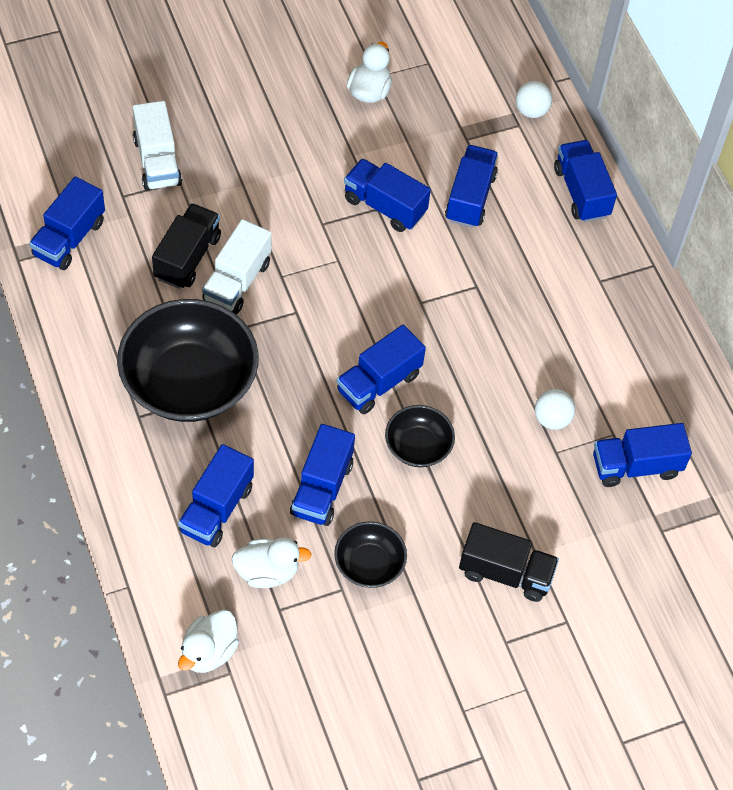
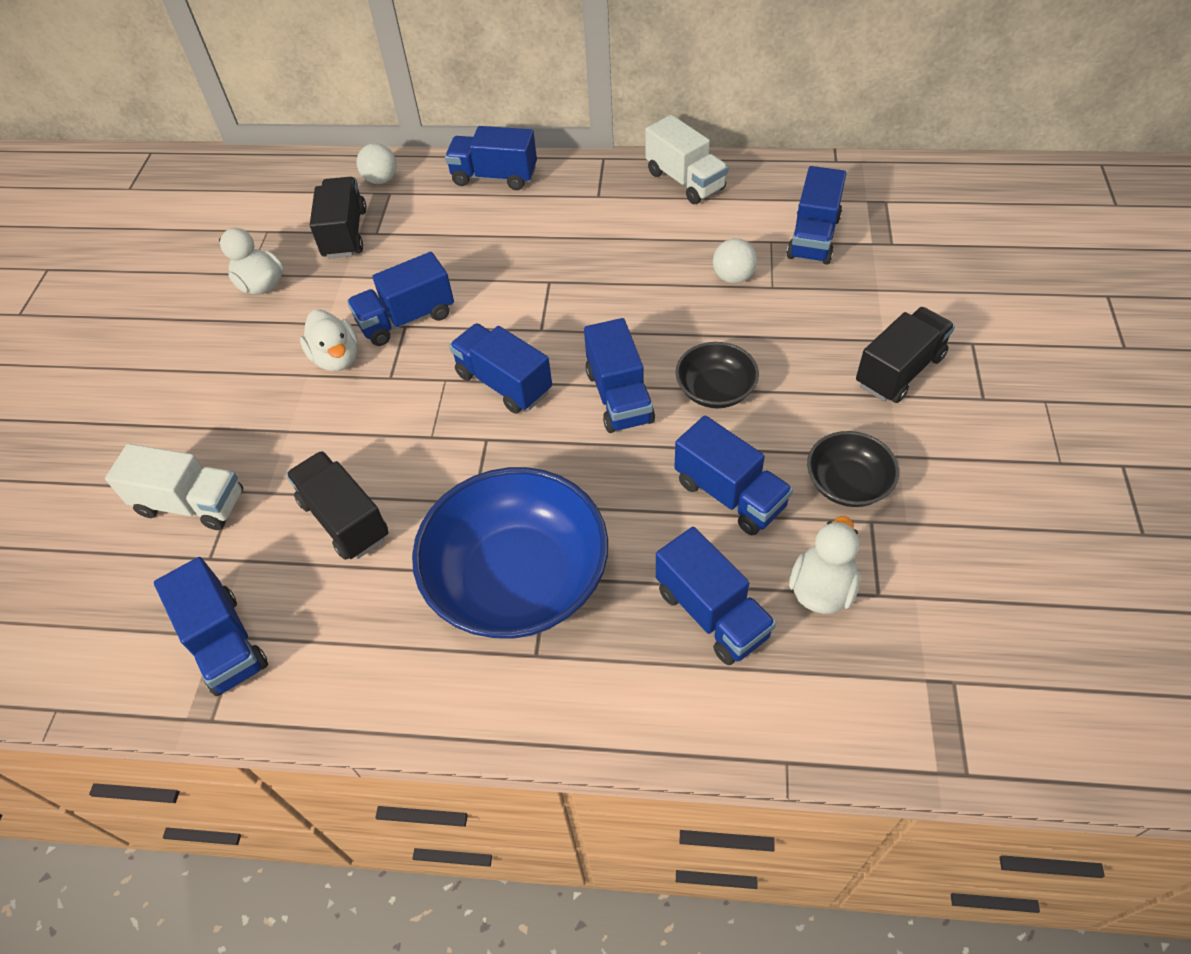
camera: 55 degrees left, 5 degrees down
(189, 382) = (518, 579): black bowl -> blue bowl
(209, 652) = (916, 696): white duck -> white duck (337, 358)
(237, 281) = (410, 481): white truck -> white truck (685, 181)
(454, 118) = (345, 233): none -> black truck
(470, 198) = (444, 252): blue truck -> blue truck (504, 383)

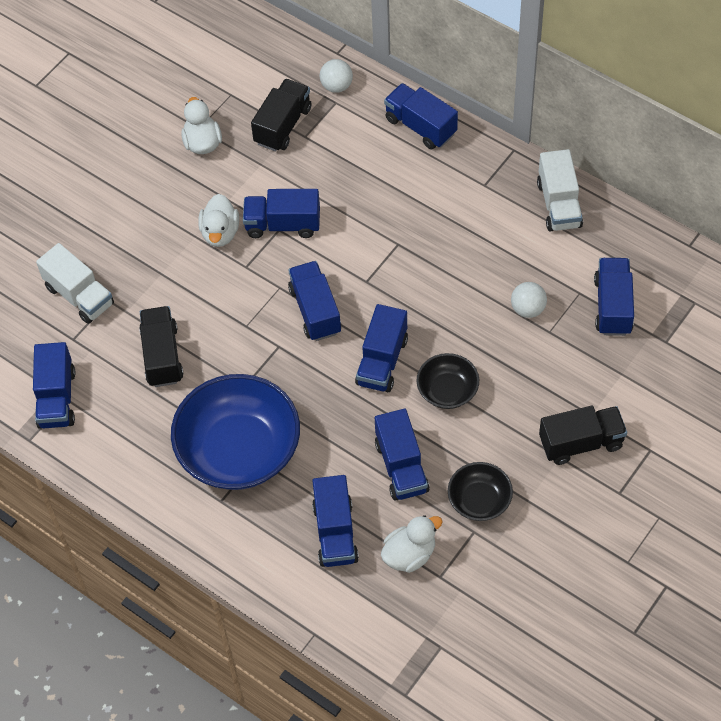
camera: 30 degrees right, 5 degrees up
(813, 237) = (613, 306): blue truck -> blue truck turned 135 degrees clockwise

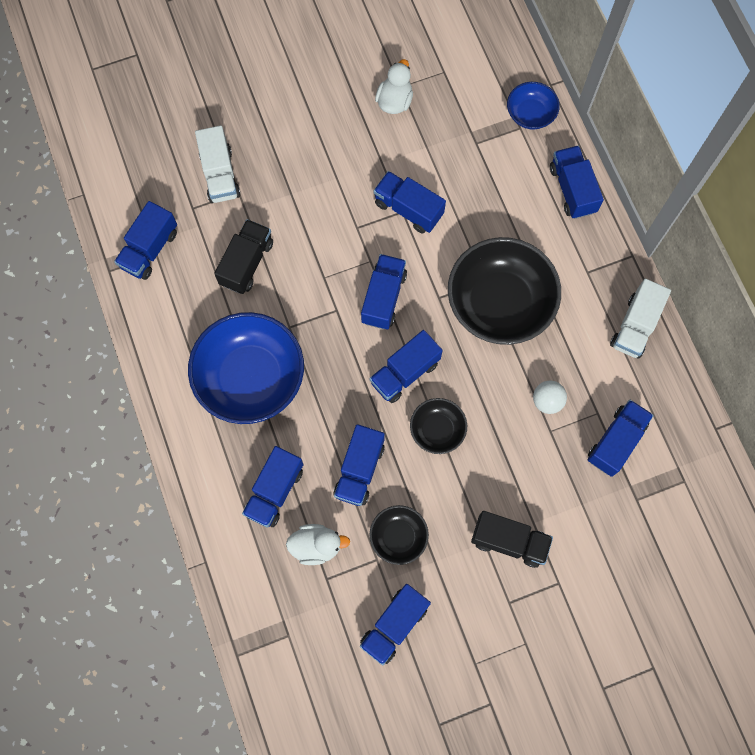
camera: 30 degrees right, 15 degrees up
(220, 233) = (357, 186): white duck -> none
(283, 125) = (465, 123): black truck -> none
(336, 86) = (530, 114): white ball -> blue bowl
(425, 254) = (500, 303): none -> black bowl
(531, 576) = (394, 625): none -> blue truck

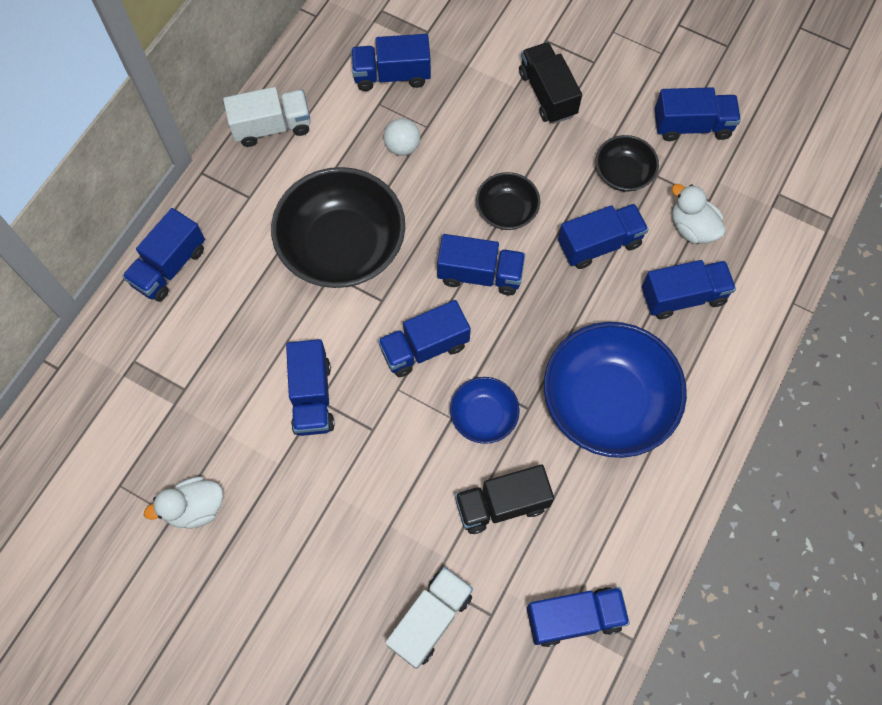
camera: 130 degrees left, 5 degrees down
(530, 114) = (109, 362): blue bowl -> blue bowl (483, 416)

